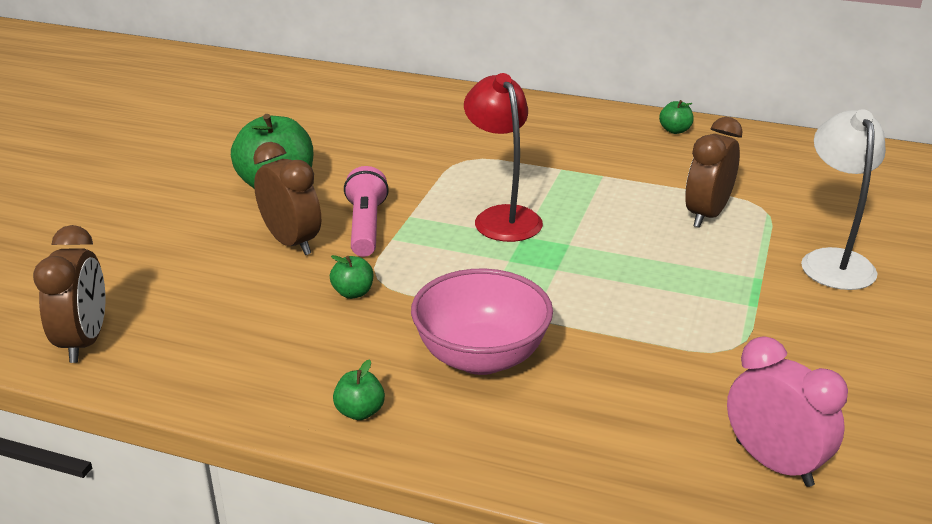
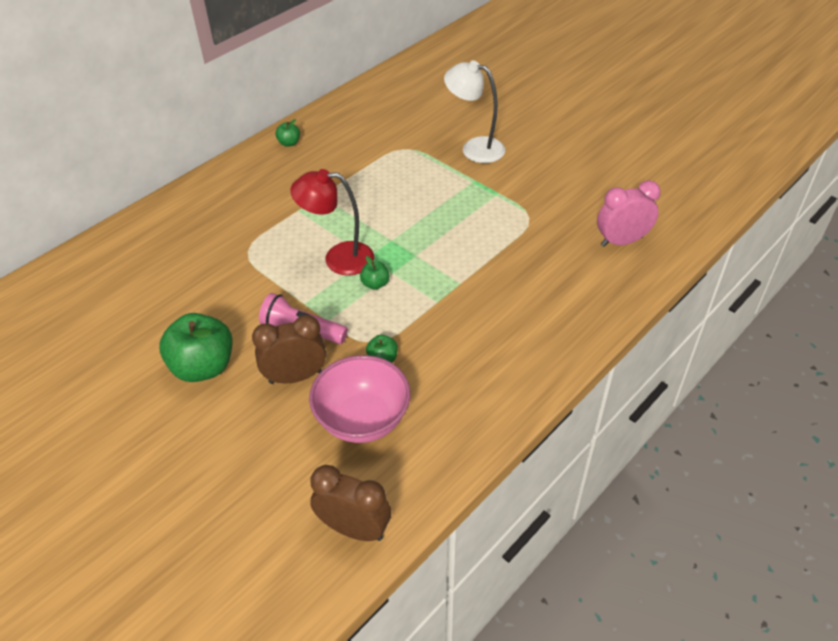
camera: 65 degrees left, 15 degrees up
(360, 412) = (511, 388): green apple -> green apple (375, 284)
(481, 357) = (486, 318): pink bowl -> pink bowl (362, 420)
(706, 215) = (398, 172): brown clock -> none

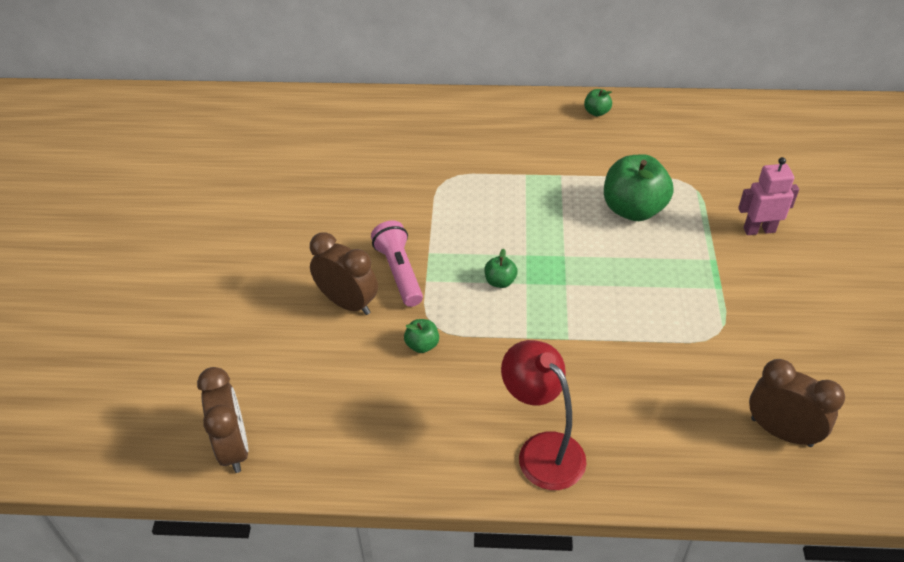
camera: 50 degrees right, 0 degrees up
(203, 367) = (304, 243): green apple -> green apple (633, 209)
(338, 258) = (502, 237): red lamp -> red lamp (542, 450)
(362, 420) = (345, 377): pink bowl -> none
(474, 148) = (759, 230): white lamp -> pink robot
(621, 241) = (781, 432): pink clock -> brown clock

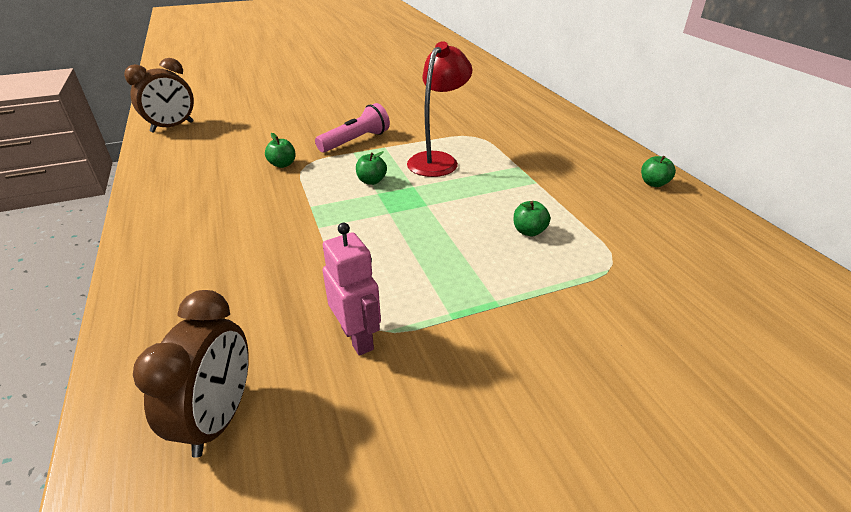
camera: 65 degrees right, 10 degrees down
(348, 303) = (313, 131): brown clock -> none
(542, 450) = (176, 239): red lamp -> red lamp (437, 160)
(633, 209) = (529, 231): green apple -> green apple, size x0.46
(759, 230) = (588, 336): pink robot -> pink robot (357, 338)

